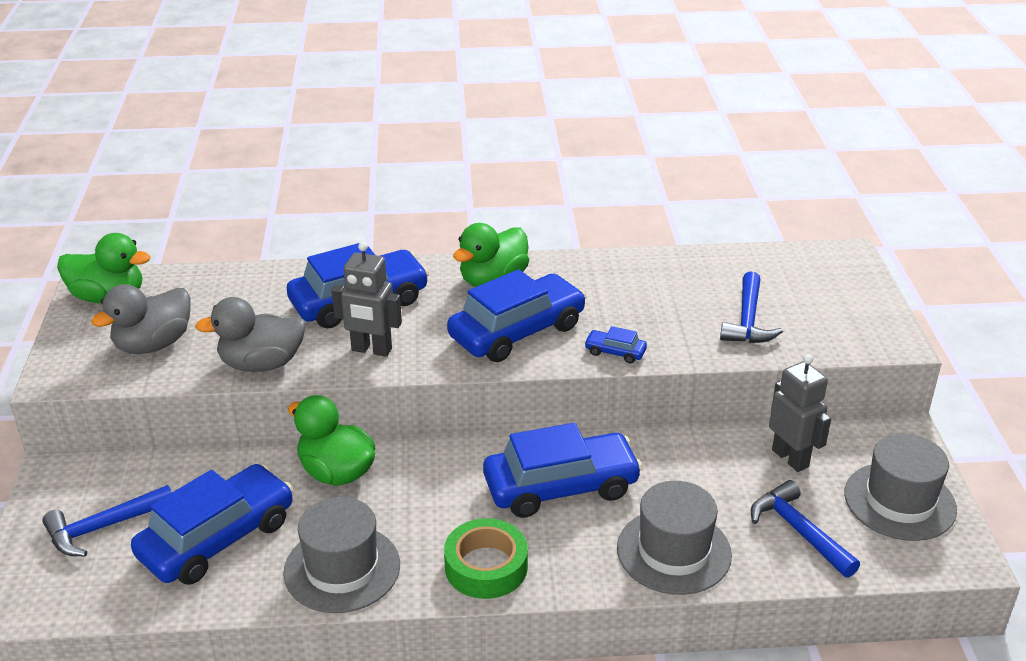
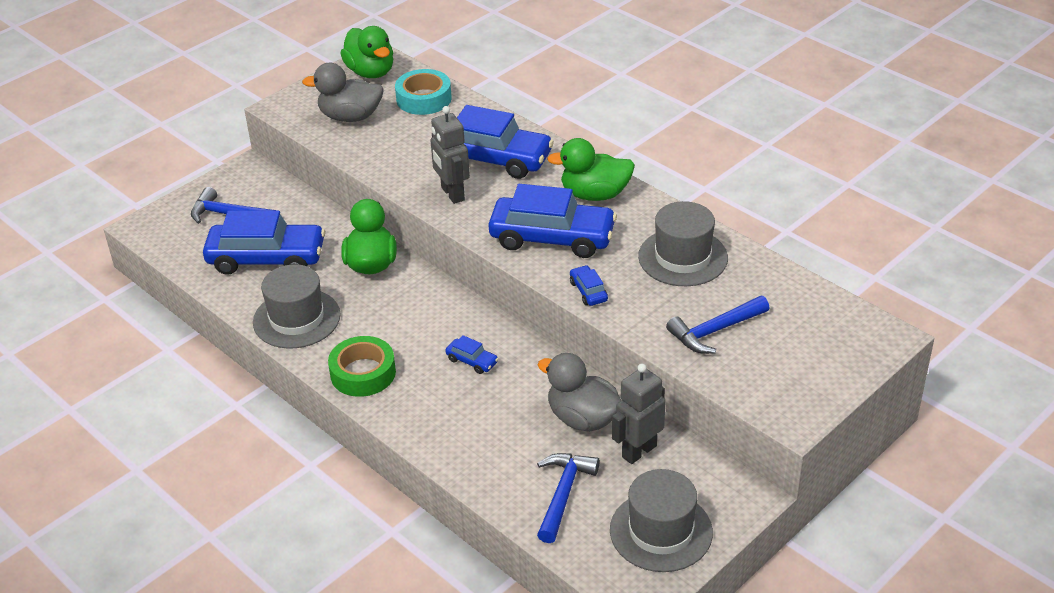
camera: 50 degrees right, 5 degrees up
(206, 291) = (424, 99): none -> turquoise tape
(262, 364) = (384, 164): grey duck -> grey duck (582, 418)
(560, 486) = (472, 361): blue car -> blue car, size x0.42
(673, 551) = (471, 445): grey hat -> grey hat (683, 257)
(790, 458) = (638, 451): grey robot -> grey robot turned 150 degrees counterclockwise

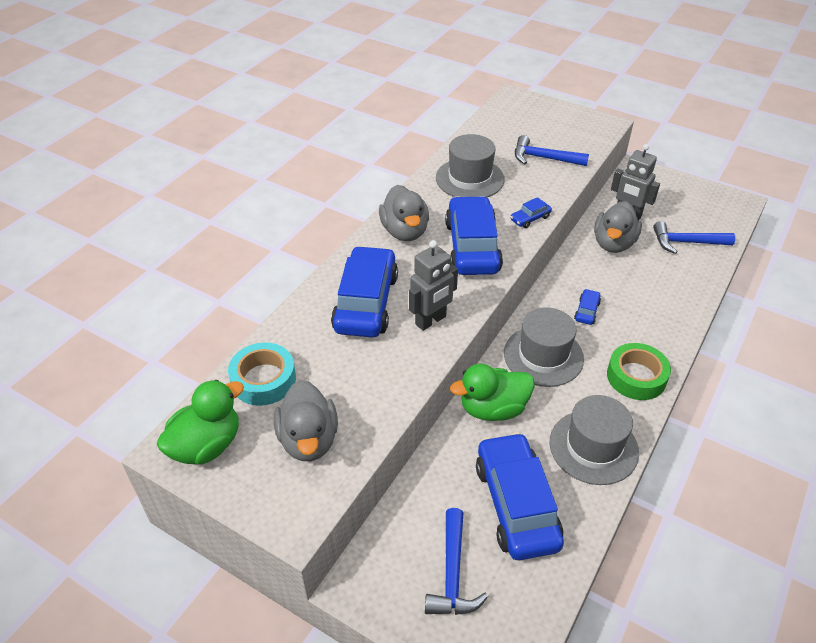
camera: 105 degrees left, 5 degrees up
(594, 194) = (405, 231): green duck -> grey duck
(661, 531) = (687, 199): grey hat -> grey hat (543, 356)
(714, 331) = (543, 158): blue hammer -> blue hammer turned 150 degrees clockwise

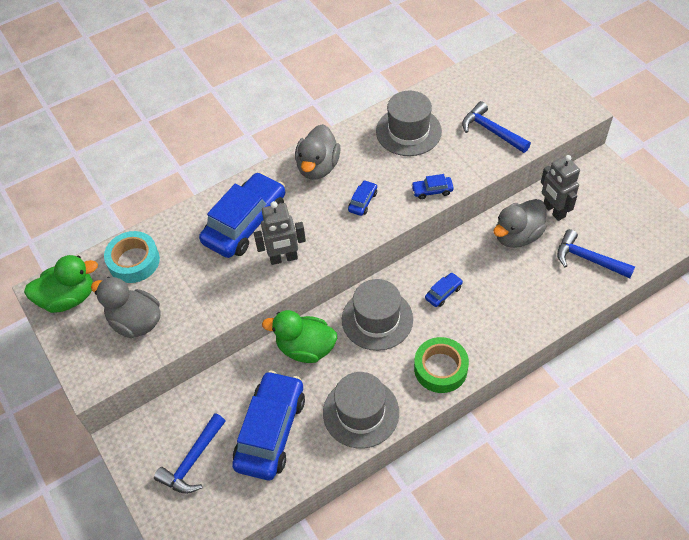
camera: 30 degrees right, 10 degrees up
(308, 440) = (136, 322): grey duck -> grey duck turned 105 degrees clockwise
(472, 247) = (362, 201): blue car -> blue car, size x0.42

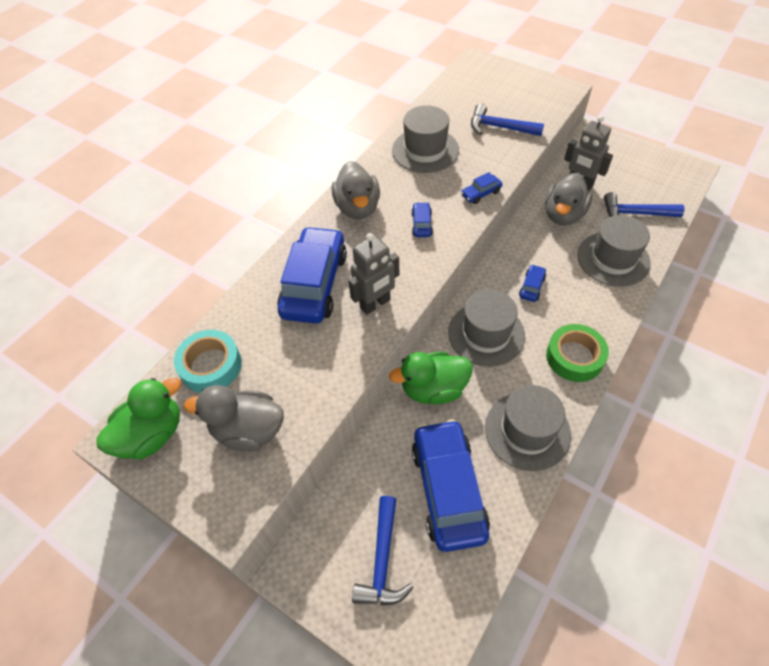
camera: 25 degrees left, 0 degrees up
(536, 295) = (613, 259): none -> grey hat

